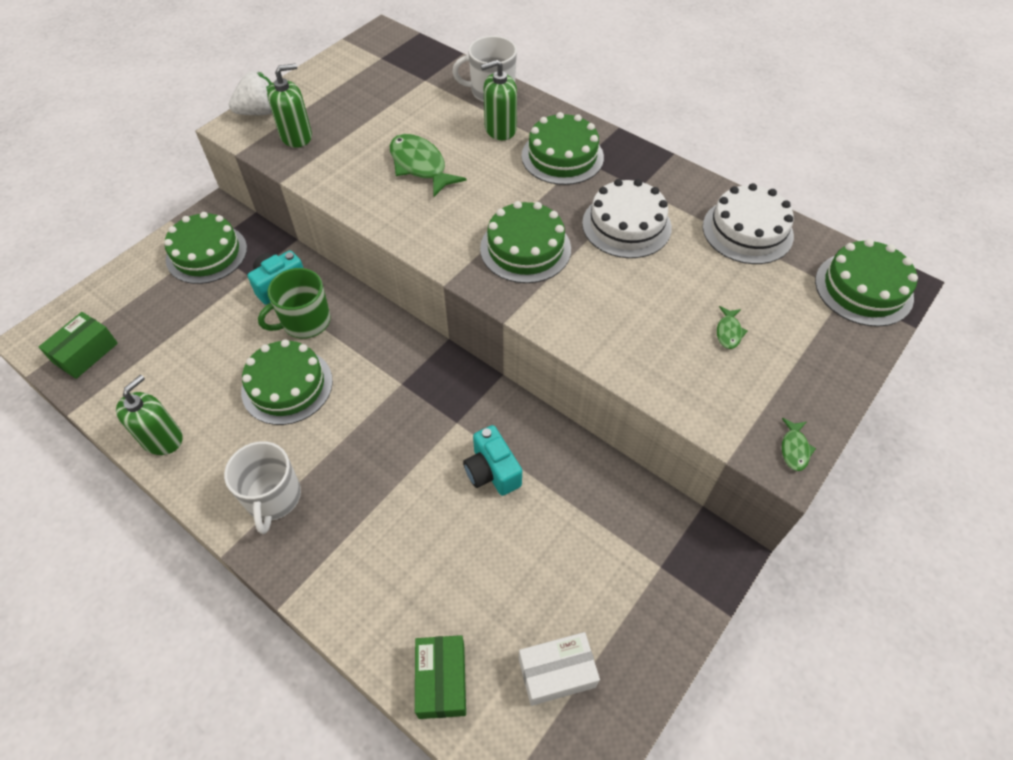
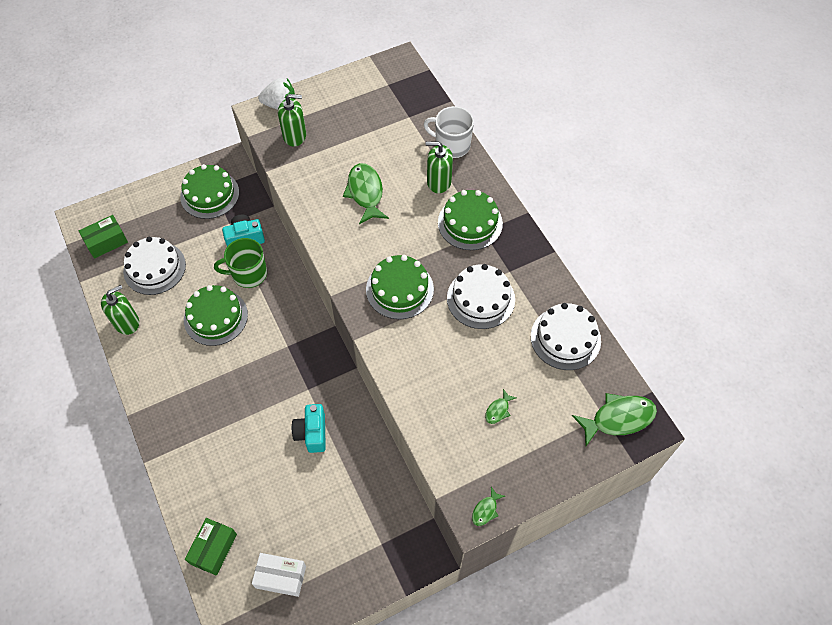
camera: 25 degrees right, 5 degrees up
(171, 359) = (154, 268): none -> white cake
(273, 497) = (173, 391): white mug -> none
(863, 289) = (618, 419): green cake -> green fish

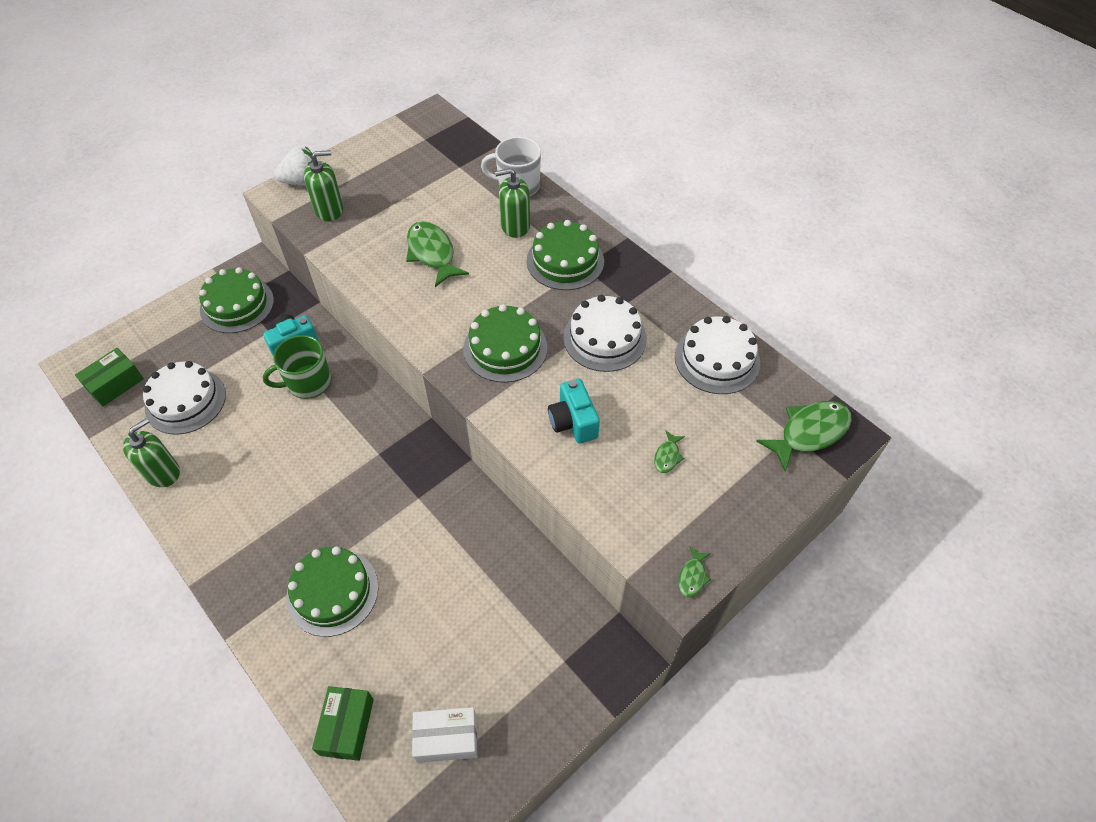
camera: 15 degrees left, 5 degrees down
(216, 317) = (278, 440): green cake -> green cake (332, 592)
(312, 433) = (437, 548): turquoise camera -> turquoise camera (573, 422)

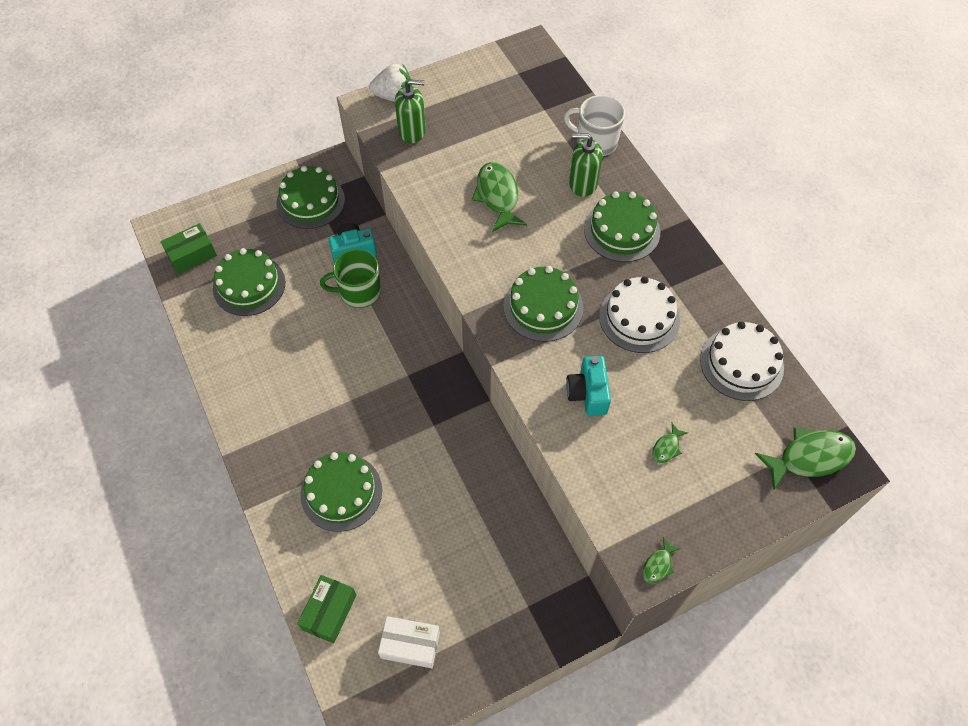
camera: 15 degrees right, 5 degrees up
(163, 472) = (218, 348): green soap dispenser -> none
(185, 401) = (249, 285): white cake -> green cake

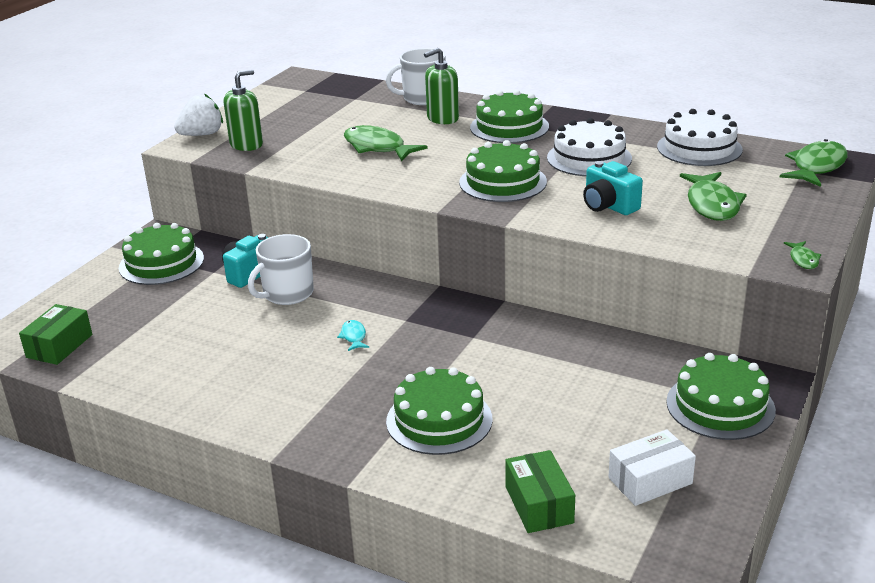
camera: 35 degrees left, 30 degrees down
(249, 285) = (156, 337): green cake -> green cake (720, 406)
(359, 292) = (287, 294): green mug -> white mug
(361, 369) = (354, 336): none -> turquoise fish
(667, 447) = (712, 205): green fish -> green fish, size x2.09

